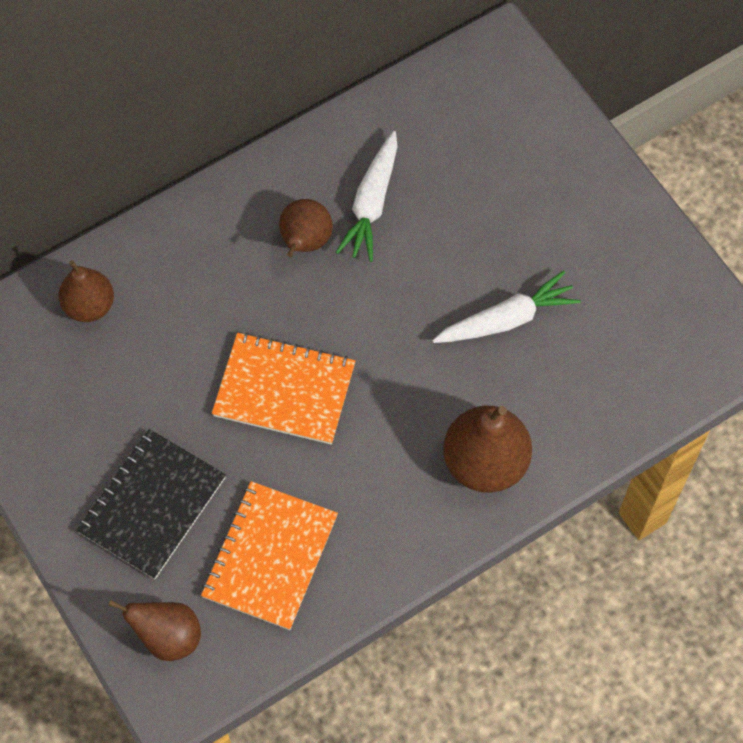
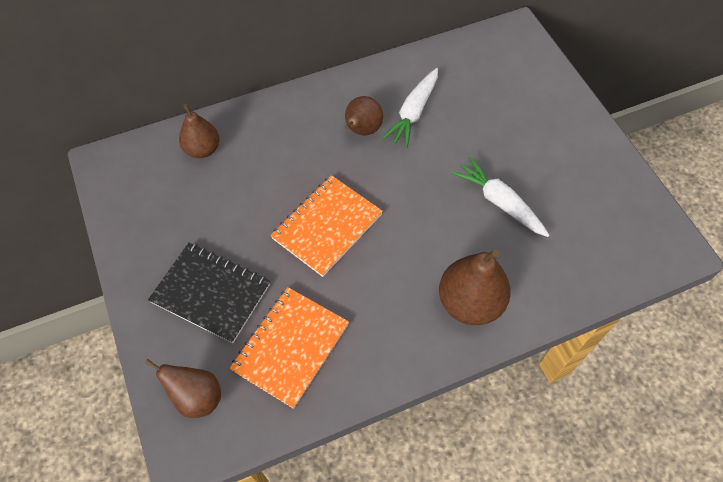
camera: 10 degrees right, 5 degrees down
(152, 505) = (211, 293): black notebook -> black notebook turned 75 degrees clockwise
(284, 390) = (327, 226): orange notebook -> orange notebook turned 75 degrees counterclockwise
(506, 319) = (499, 202): white carrot -> white carrot turned 120 degrees counterclockwise

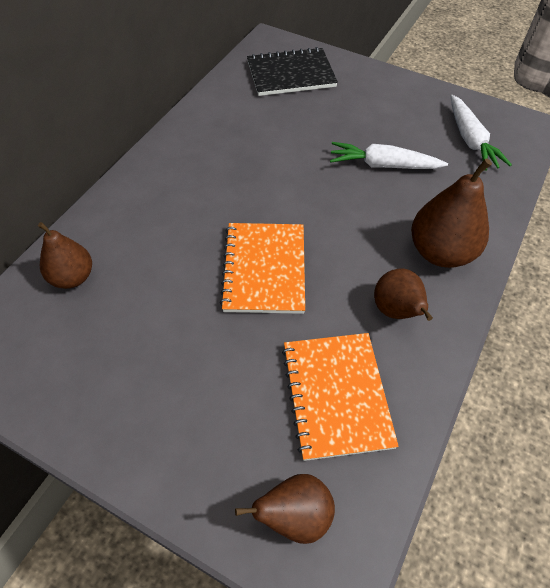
camera: 40 degrees left, 5 degrees down
(211, 293) = (210, 404): black notebook -> black notebook (291, 74)
(362, 130) = (217, 174): brown pear -> brown pear (396, 311)
(413, 113) = (248, 138): white carrot -> white carrot (470, 140)

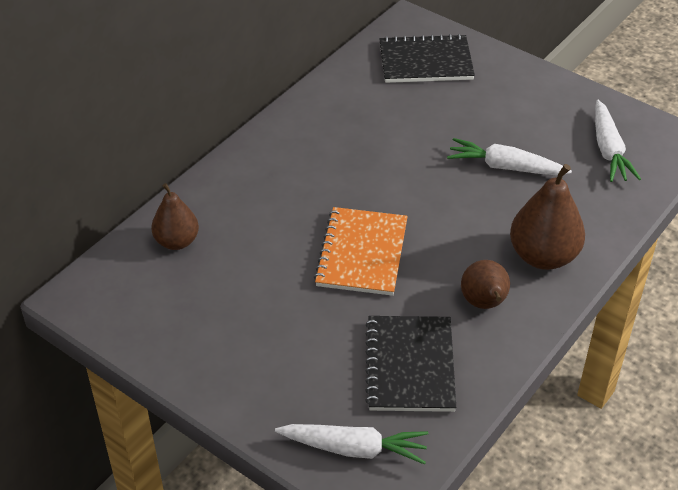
camera: 10 degrees right, 10 degrees down
(294, 516) = (354, 448): brown pear -> white carrot
(336, 395) = (410, 365): orange notebook -> black notebook

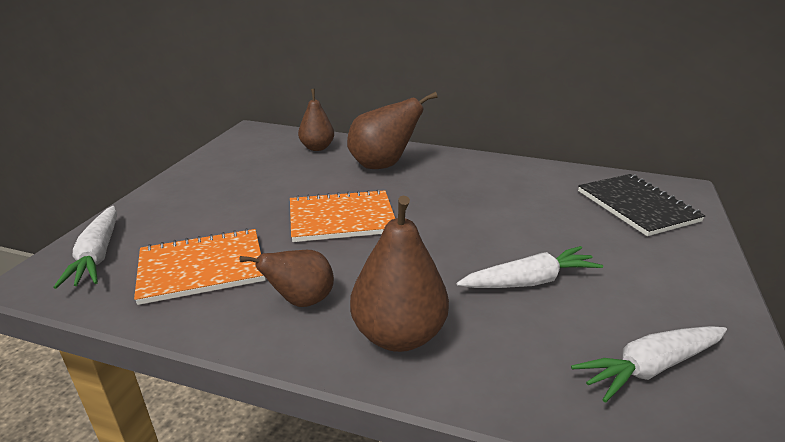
camera: 70 degrees right, 15 degrees down
(258, 196) = (382, 165): none -> brown pear
(410, 365) = (202, 268): black notebook -> orange notebook
(505, 167) = (529, 281): white carrot -> white carrot turned 75 degrees clockwise

